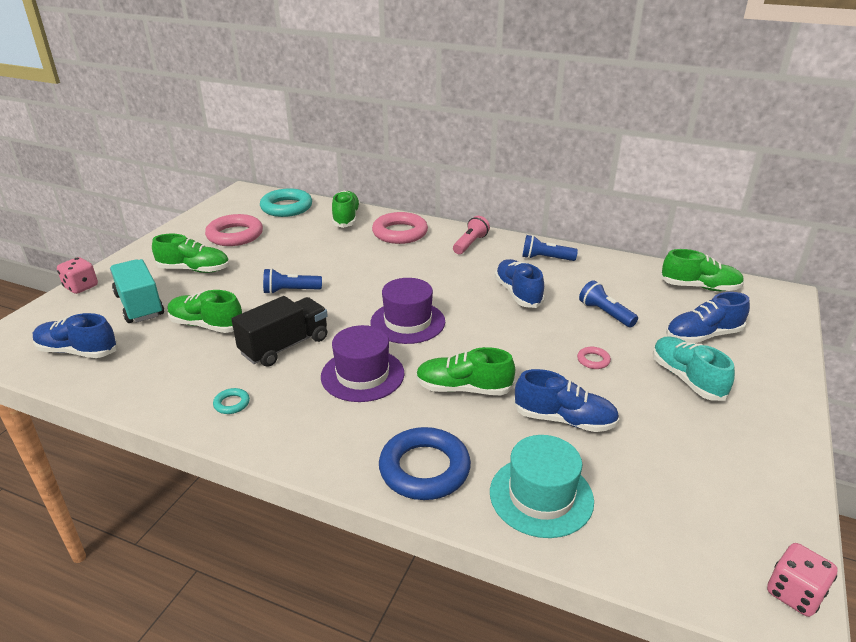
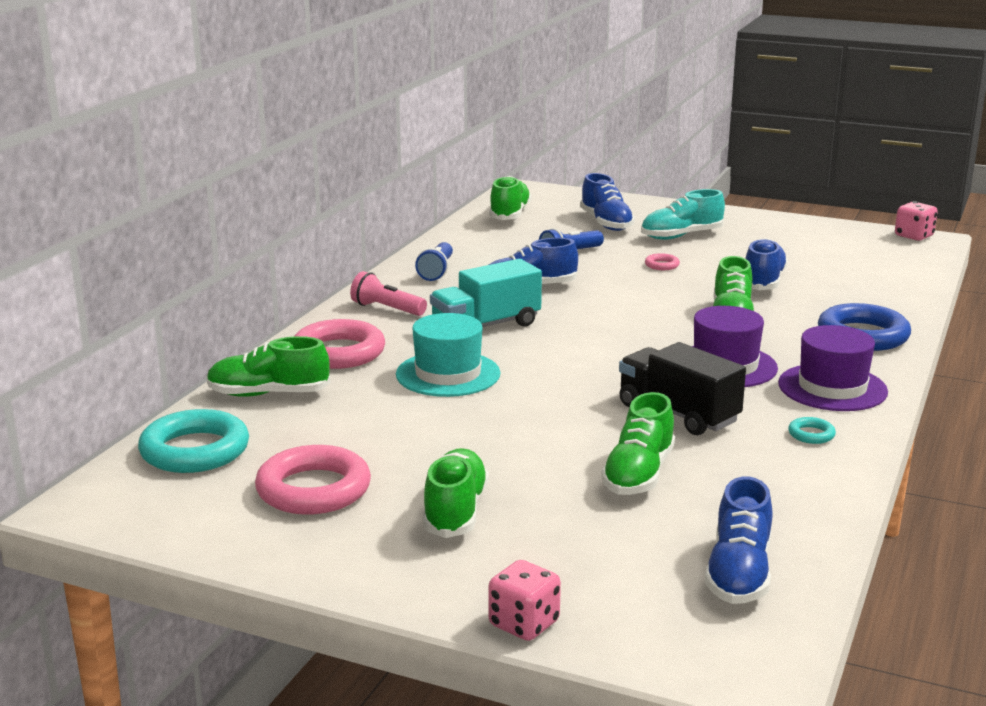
camera: 90 degrees left, 10 degrees down
(139, 305) = (587, 543): turquoise truck -> turquoise truck (486, 326)
(290, 291) = (529, 421): blue flashlight -> none
(407, 322) = (604, 345): purple hat -> purple hat (832, 388)
(541, 496) = (869, 295): turquoise hat -> turquoise hat (448, 374)

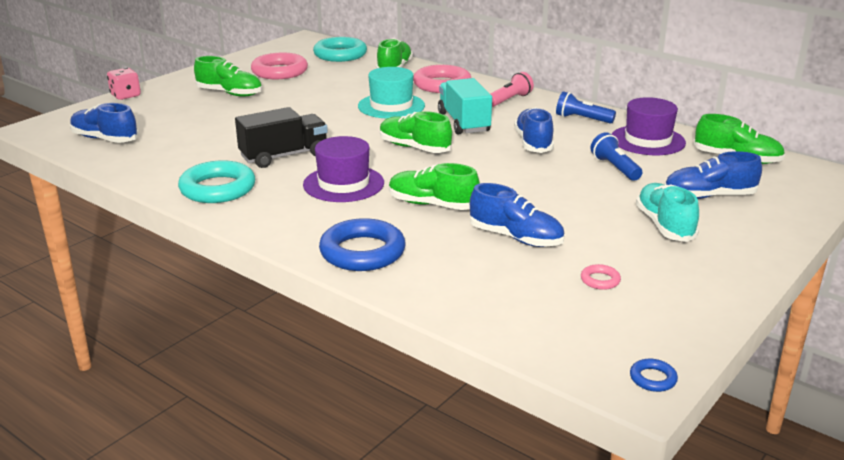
camera: 105 degrees right, 5 degrees up
(638, 474) = (221, 134): green shoe -> green shoe (414, 148)
(662, 265) = (576, 200): pink ring -> pink ring (600, 280)
(811, 434) = (217, 188): turquoise ring -> turquoise ring, size x2.29
(832, 388) = (277, 213): purple hat -> purple hat (647, 140)
(914, 236) = (653, 379): pink dice -> blue ring

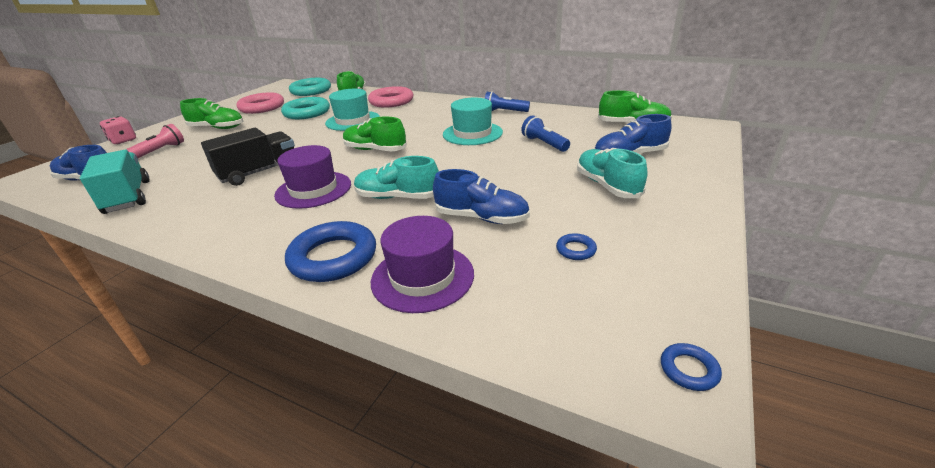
camera: 10 degrees left, 5 degrees up
(217, 188) = (189, 211): turquoise ring -> turquoise ring (307, 112)
(432, 205) = (397, 197): green shoe -> turquoise shoe
(463, 123) = (413, 126): turquoise truck -> turquoise truck (128, 197)
(509, 100) = (445, 105): pink flashlight -> pink flashlight (161, 151)
(533, 143) = (472, 133): blue shoe -> turquoise hat
(600, 280) = (576, 250): pink ring -> blue ring
(647, 140) = (560, 120): purple hat -> purple hat (422, 277)

